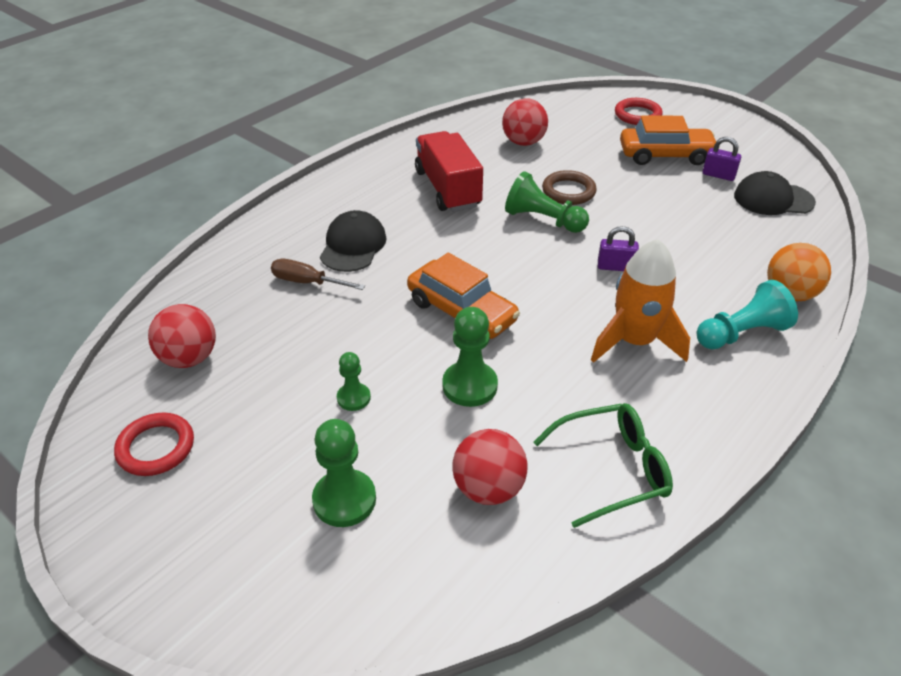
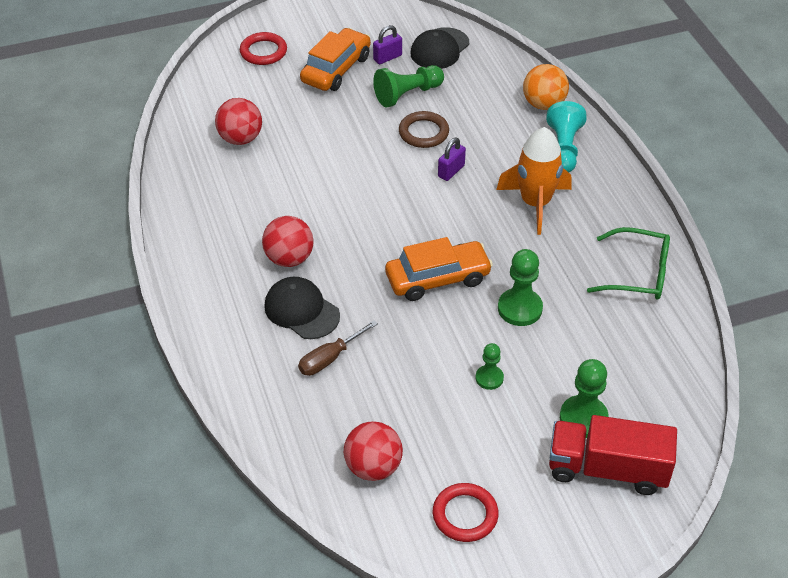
camera: 60 degrees left, 5 degrees up
(448, 189) = (269, 217): red truck -> red truck (607, 469)
(488, 489) = (618, 340): red ball -> red ball (289, 258)
(543, 220) = (362, 181): green pawn -> green pawn (407, 94)
(568, 191) = (336, 148): brown ring -> brown ring (423, 132)
(612, 469) = (638, 273): green glasses -> green glasses turned 90 degrees clockwise

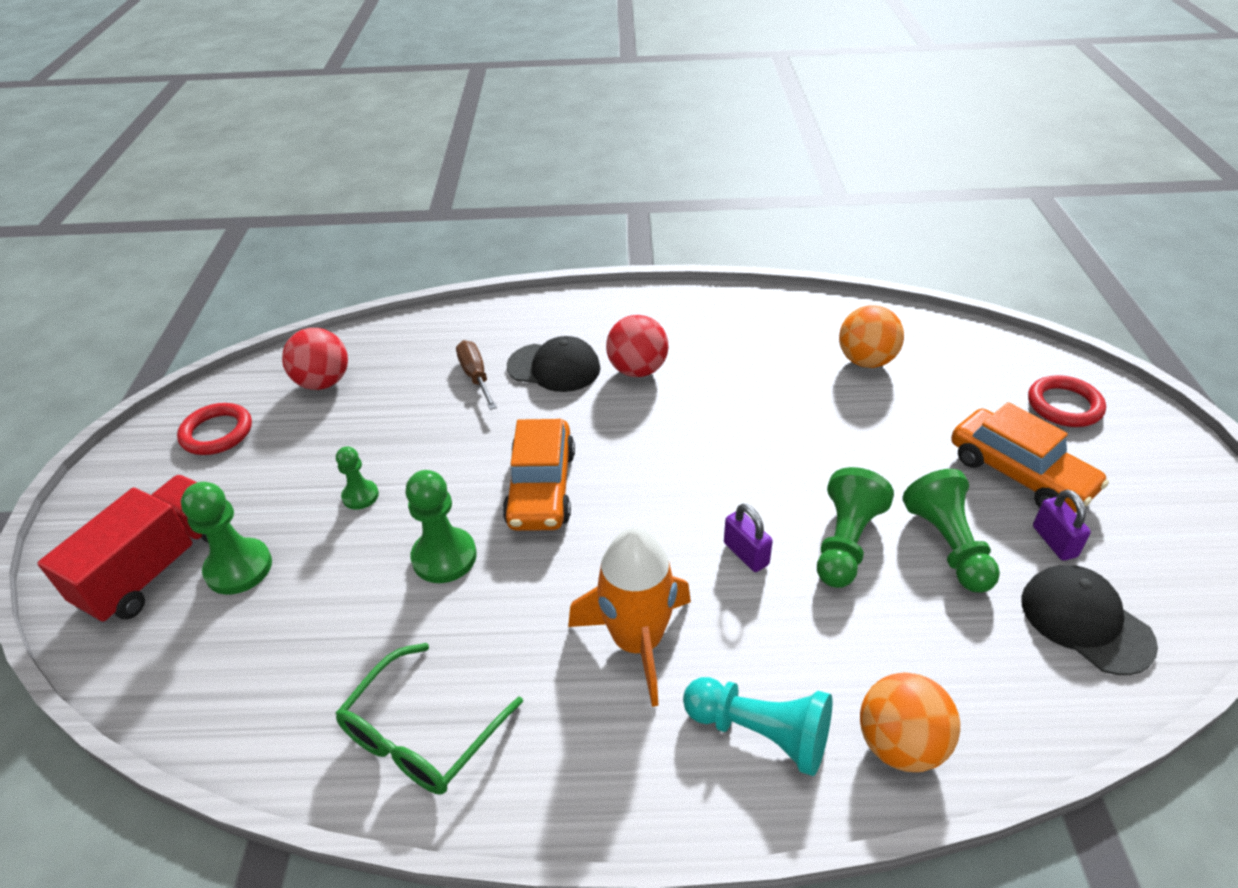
camera: 110 degrees right, 5 degrees down
(240, 138) = (866, 361): red ball -> orange ball
(301, 310) = (554, 367): black cap -> black cap turned 45 degrees clockwise
(423, 132) = (845, 543): brown ring -> green pawn

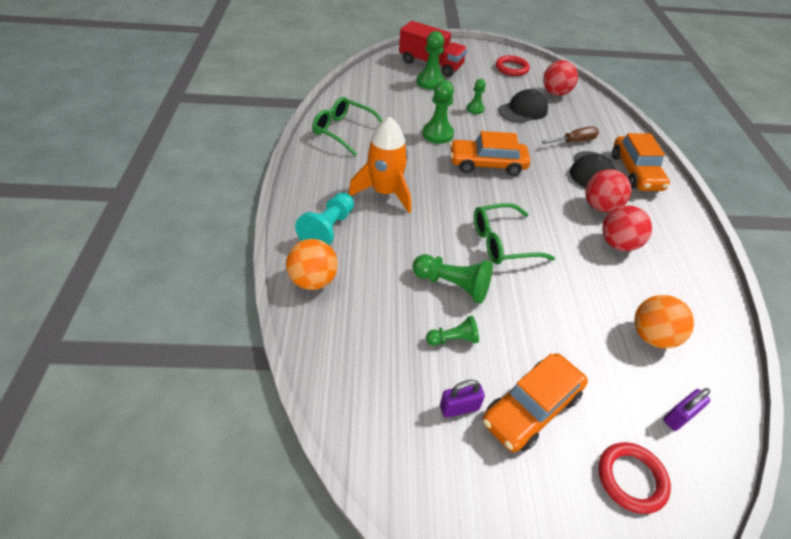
camera: 85 degrees right, 5 degrees up
(554, 326) = (635, 172): none -> orange car
(713, 365) = (618, 244): none -> red ball
(738, 480) = (502, 242): none -> green glasses
(746, 554) = (442, 238): purple padlock -> purple padlock (679, 417)
(948, 545) = (453, 339): green pawn -> green pawn, size x0.60
(1085, 621) = (386, 401): black cap -> black cap (523, 110)

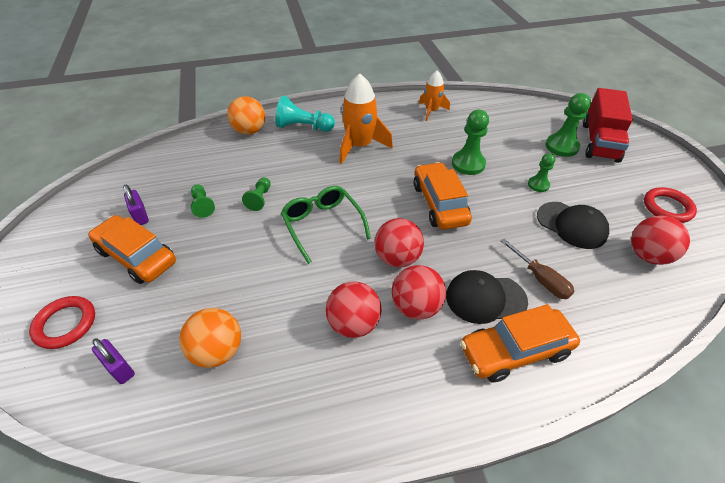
camera: 80 degrees right, 0 degrees up
(344, 131) = (431, 111): green glasses -> orange rocket
(453, 285) = (260, 199): green pawn -> green pawn, size x0.60
(549, 204) = (397, 258): none -> red ball

